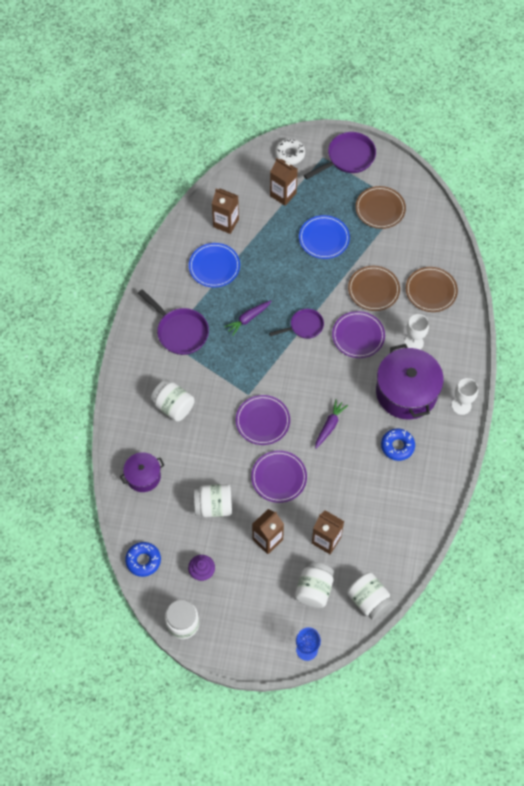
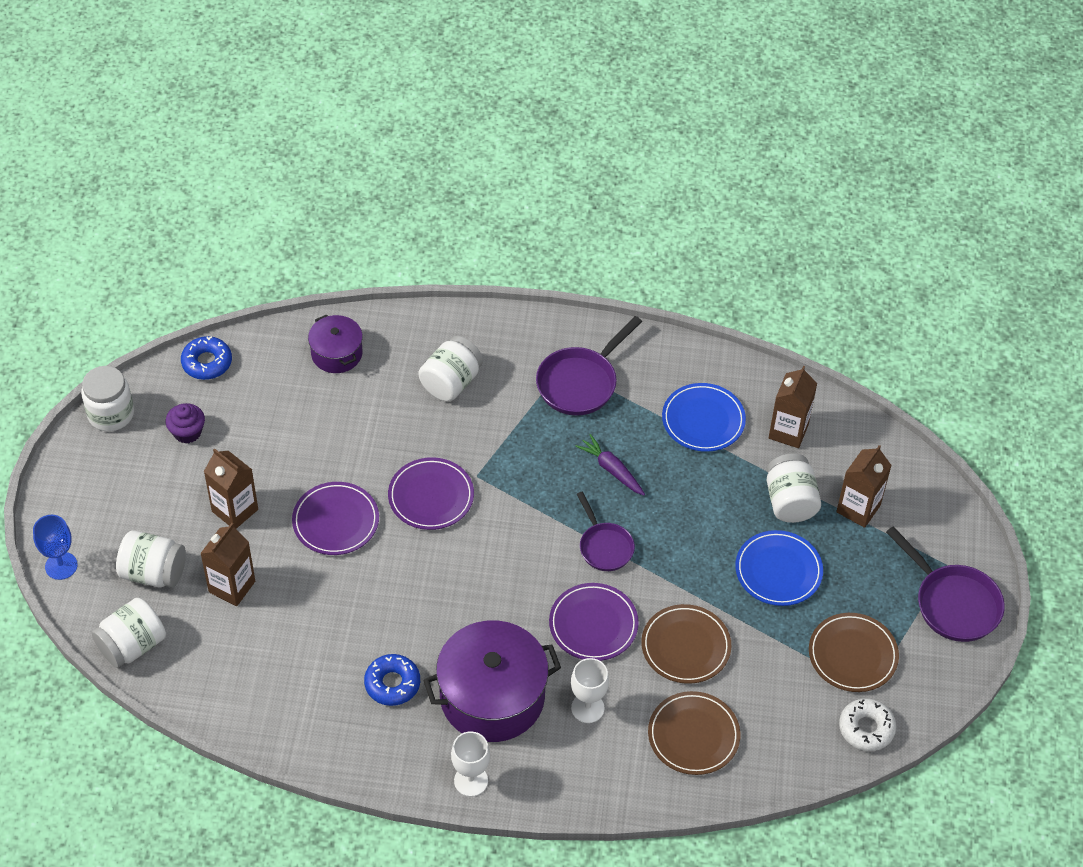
camera: 85 degrees right, 10 degrees down
(213, 506) = (289, 440): white jar -> white jar (790, 501)
(290, 154) = (943, 515): white donut -> white donut (866, 728)
(329, 426) = (426, 587): purple carrot -> none

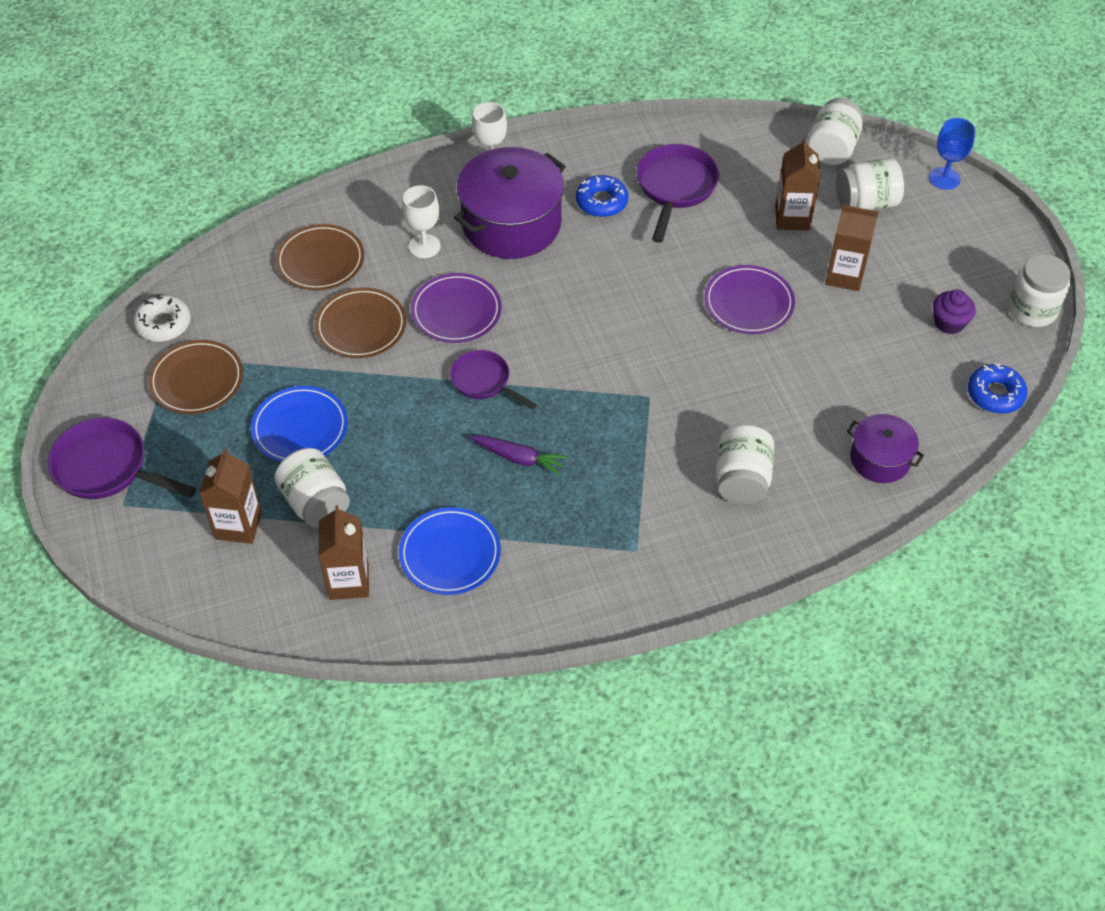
camera: 155 degrees right, 0 degrees up
(431, 496) = (679, 359): purple plate -> none
(580, 383) = (607, 539): purple pan -> purple pan (675, 188)

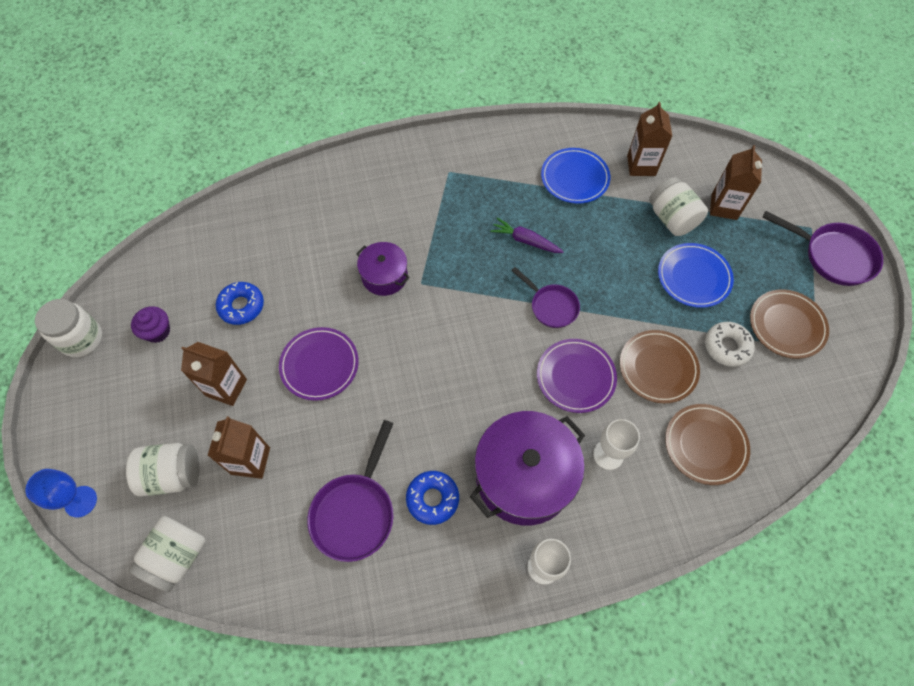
camera: 175 degrees left, 10 degrees up
(163, 324) = (832, 384): white donut -> white donut (727, 347)
(742, 480) = (366, 213): white jar -> none
(880, 459) = (262, 221): purple pot -> purple pot (384, 276)
(995, 394) = (153, 265): blue donut -> blue donut (241, 306)

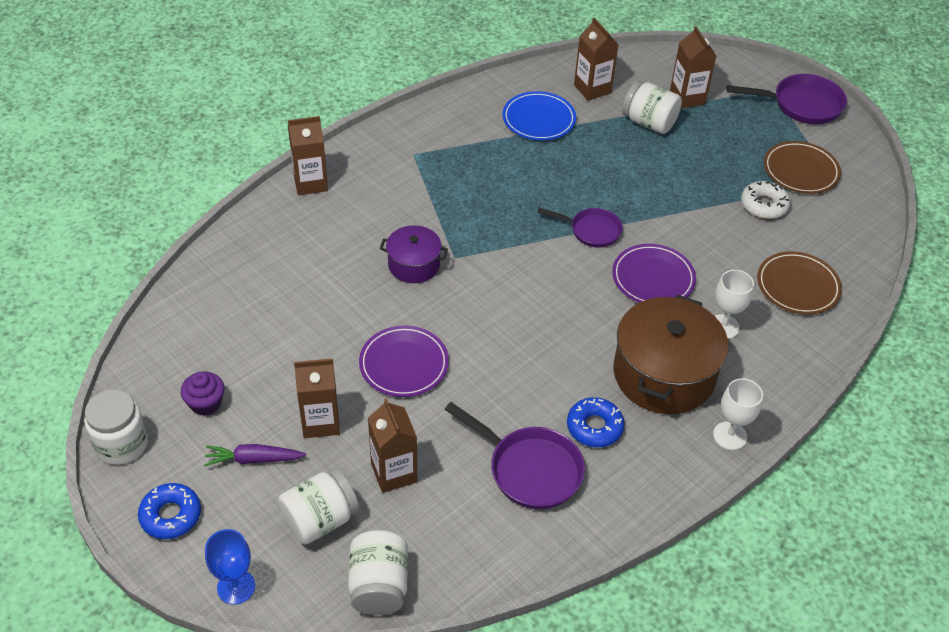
camera: 30 degrees left, 15 degrees down
(241, 306) = (283, 346): blue donut -> blue donut (171, 515)
(352, 167) = (310, 183): none -> brown carton
(355, 512) = (530, 469): purple pan -> purple pan turned 45 degrees counterclockwise
(524, 476) = (663, 374): purple pot -> brown pot
(525, 241) = (529, 186): purple carrot -> purple carrot (254, 459)
(658, 368) = (718, 243): brown plate -> none
(694, 277) = (699, 162): blue plate -> none

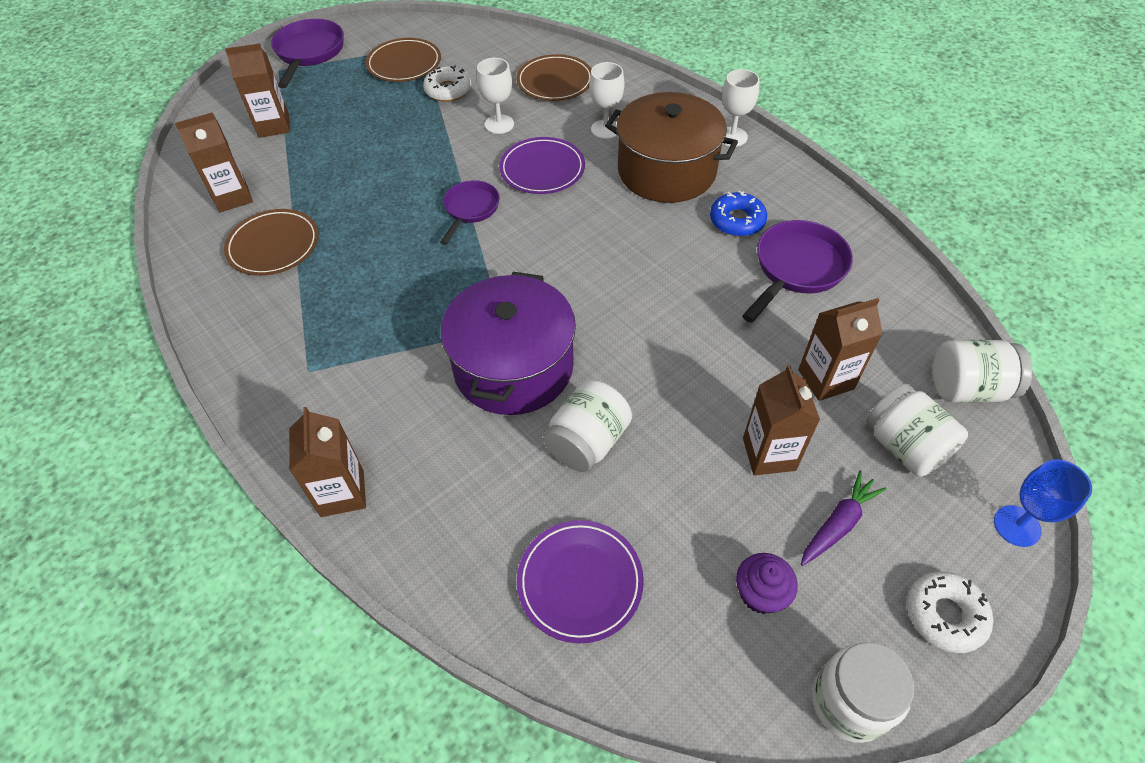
camera: 85 degrees left, 5 degrees up
(171, 515) = (944, 615): blue donut -> white donut
(254, 459) = (838, 524): purple carrot -> purple carrot turned 135 degrees counterclockwise
(404, 364) = (672, 374): purple plate -> purple plate (580, 582)
(414, 265) = (513, 367): purple pot -> purple pot, size x1.84
(538, 119) = (273, 245): blue plate -> brown plate
(649, 122) = (306, 156): white jar -> white jar (587, 442)
(716, 245) = (499, 124): none -> white goblet

